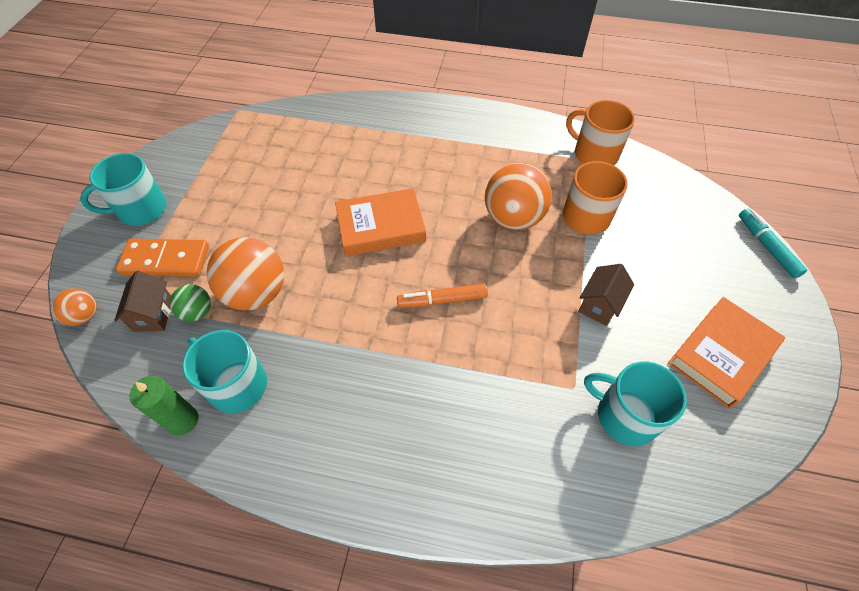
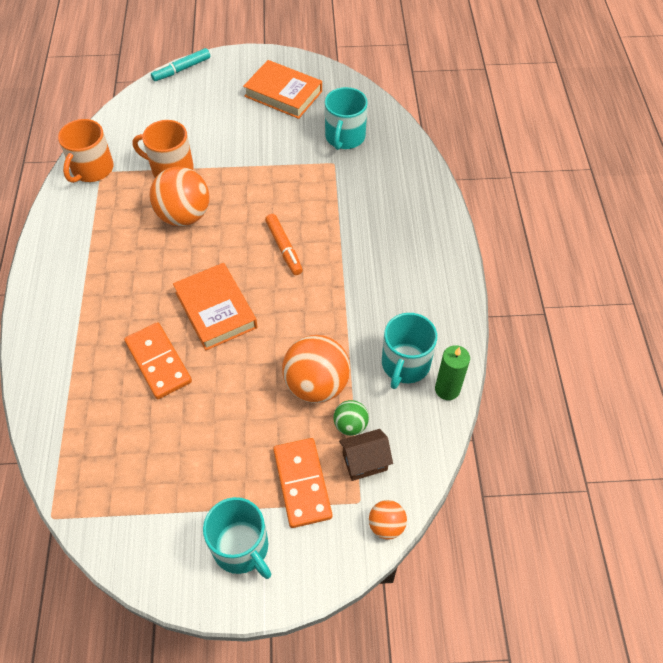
camera: 105 degrees left, 0 degrees up
(340, 179) = (158, 362): none -> orange domino
(599, 305) = (260, 155): brown house -> none

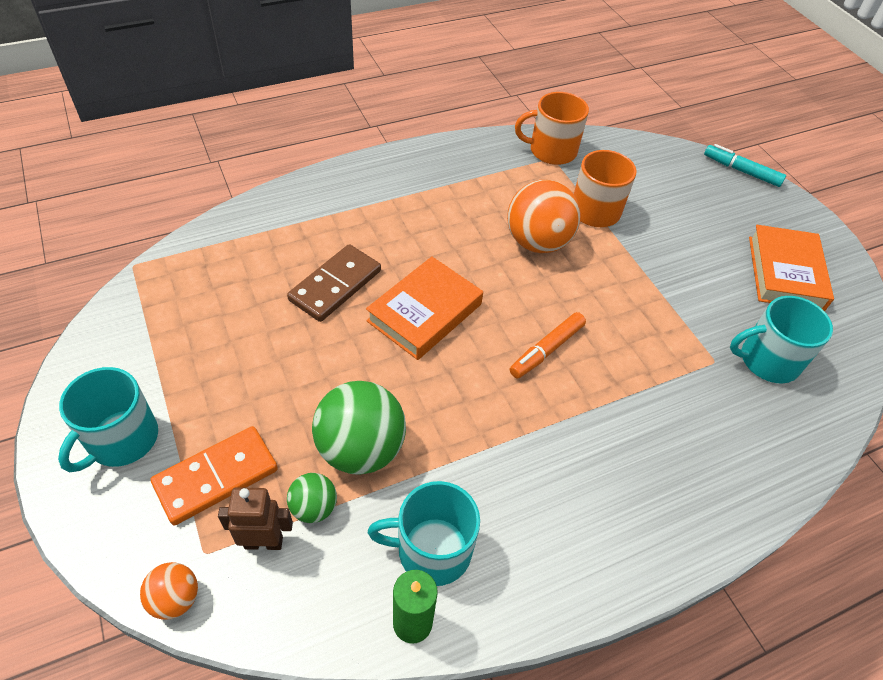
camera: 65 degrees right, 5 degrees down
(158, 362) = (335, 285): orange domino -> brown domino
(316, 384) = (361, 449): orange ball -> green ball
(364, 462) = (263, 542): brown house -> brown robot

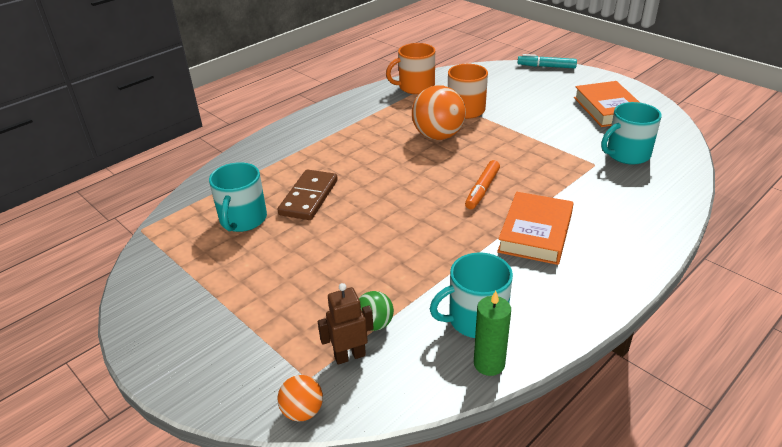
camera: 15 degrees left, 15 degrees down
(121, 439) = (197, 333): turquoise mug -> turquoise mug (243, 219)
(216, 477) = (288, 331): orange domino -> none
(361, 449) = (387, 281): green ball -> none
(425, 313) = (384, 194): orange book -> orange book (535, 233)

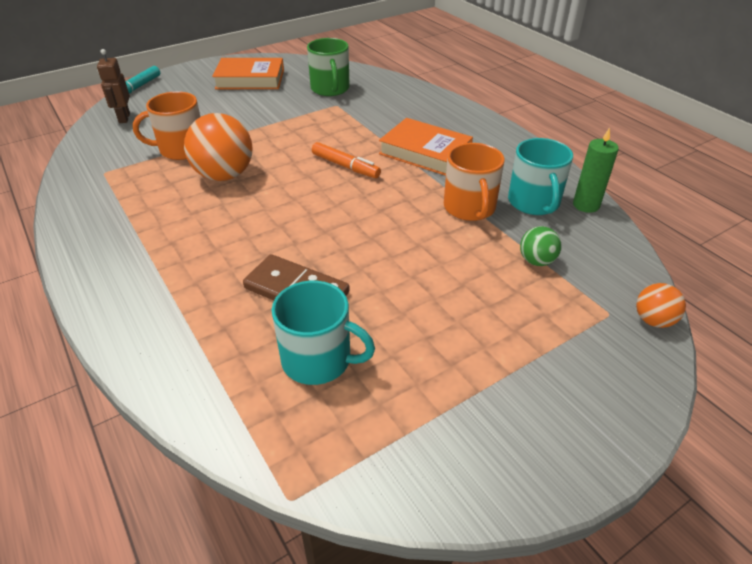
camera: 80 degrees left, 5 degrees up
(350, 356) = (579, 282): brown robot -> brown robot (124, 118)
(415, 87) = (91, 173): orange mug -> orange mug (469, 208)
(627, 154) = (330, 89): turquoise mug -> green mug

